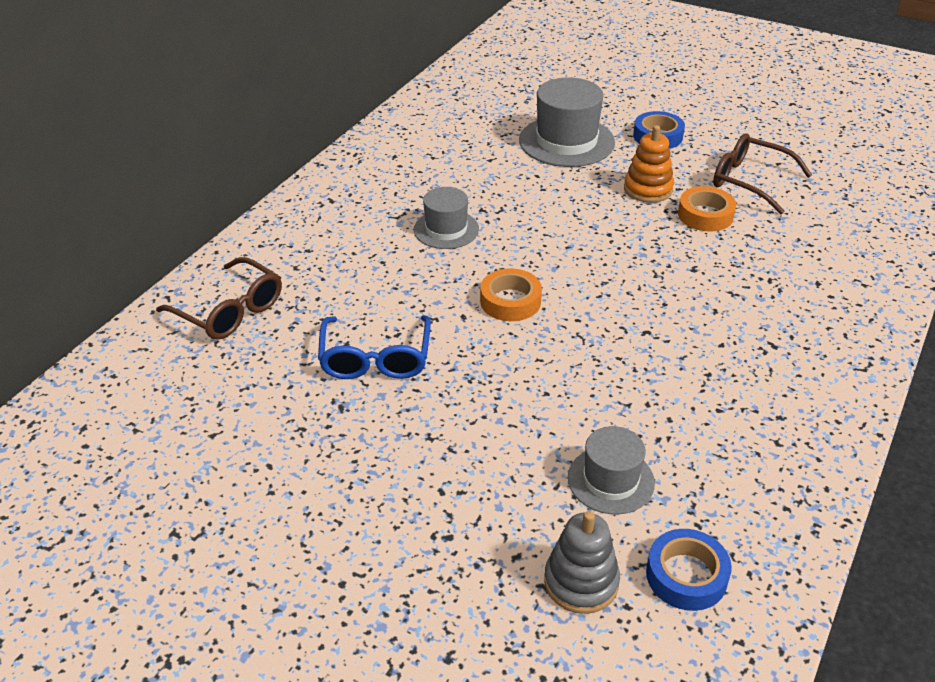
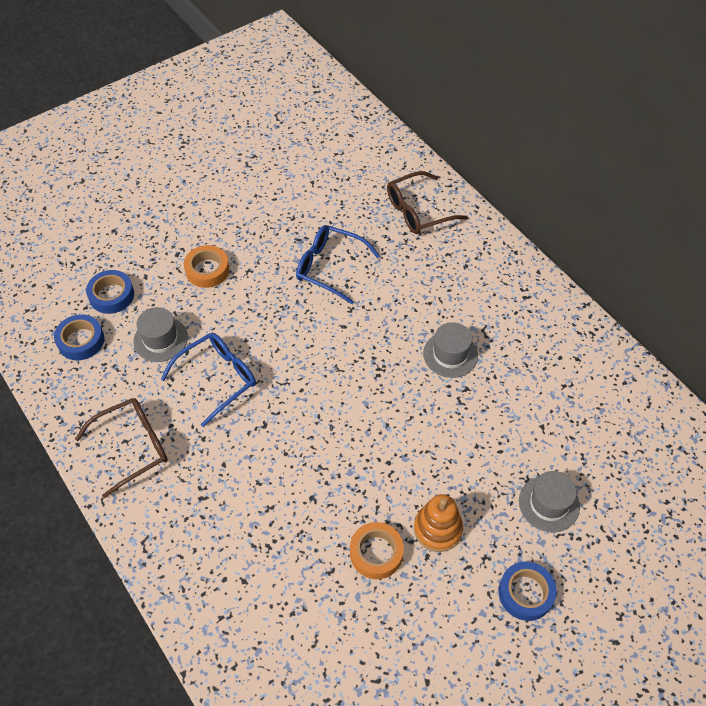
camera: 115 degrees right, 15 degrees up
(510, 301) = (343, 359): orange tape -> orange tape (207, 270)
(566, 141) = (549, 503): grey hat -> grey hat, size x0.61
(581, 582) = (111, 295): grey stacking toy -> blue tape
(622, 395) = (217, 378): none -> blue glasses
(750, 181) = (409, 629): brown glasses -> brown glasses (133, 447)

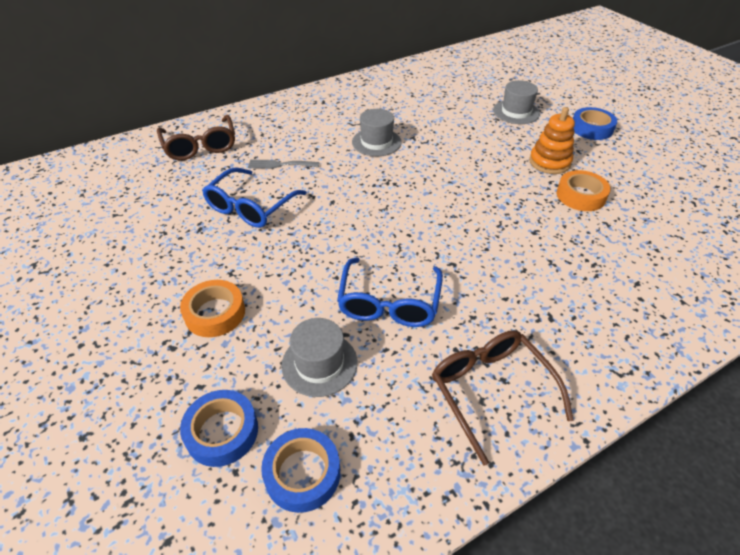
camera: 85 degrees left, 10 degrees down
(217, 378) = (389, 303): blue glasses -> blue glasses turned 135 degrees counterclockwise
(396, 277) = (280, 165): none -> grey fork

